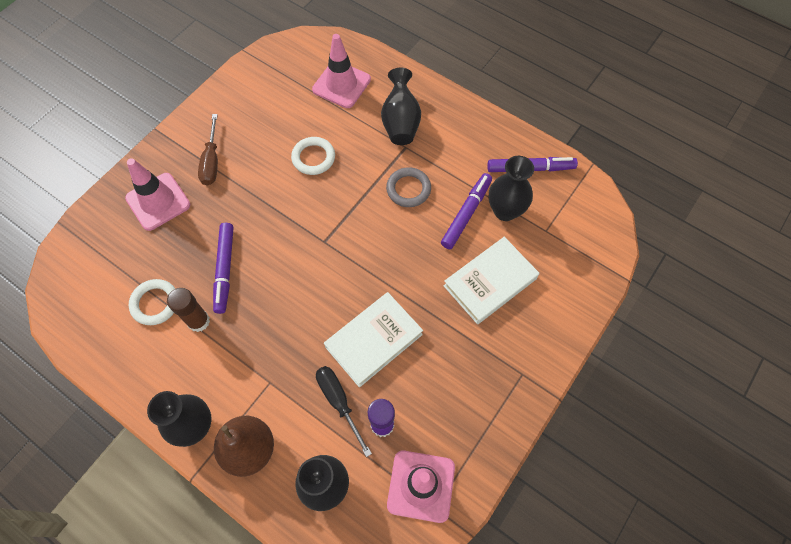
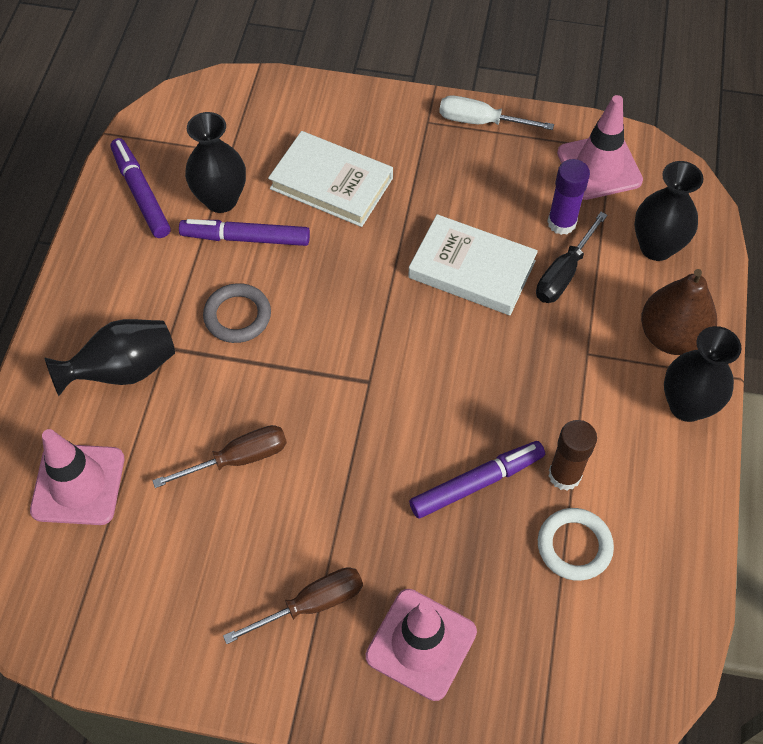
camera: 115 degrees left, 5 degrees down
(313, 158) = (238, 459): white ring -> brown screwdriver
(506, 414) = (480, 122): none -> white screwdriver

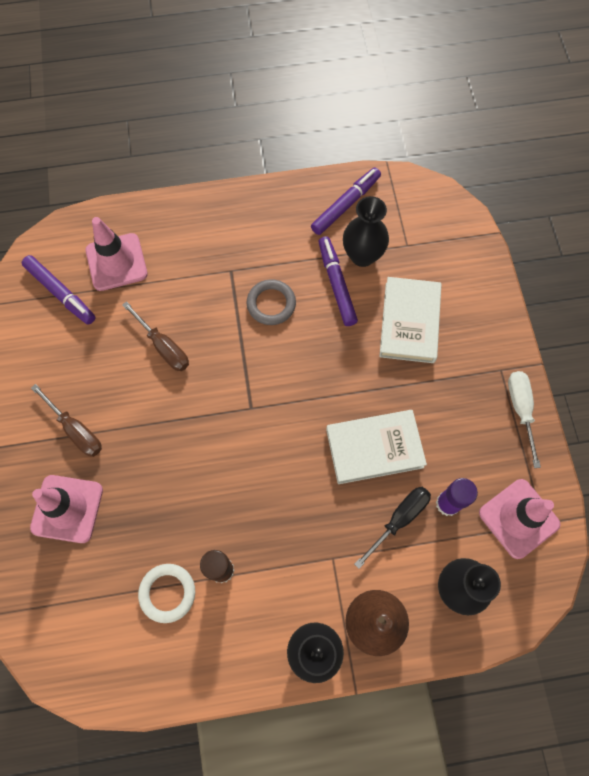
camera: 70 degrees right, 10 degrees up
(123, 370) = (204, 253): black vase -> none
(472, 269) = (374, 448): white book -> white book turned 75 degrees clockwise
(476, 483) = (195, 508): purple marker -> purple marker (61, 293)
(564, 273) = (399, 519): black screwdriver -> black screwdriver turned 120 degrees clockwise

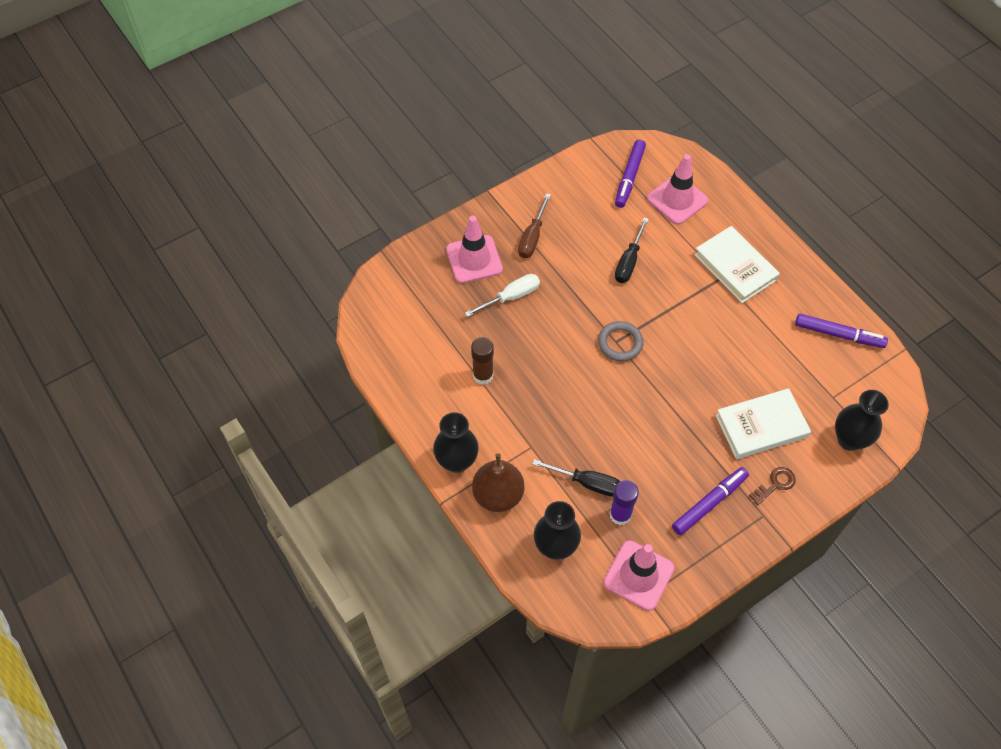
camera: 65 degrees right, 10 degrees down
(164, 347) = (629, 262): brown screwdriver -> black screwdriver
(167, 593) = (449, 348): white ring -> none
(271, 304) = (711, 318): grey ring -> grey ring (620, 343)
(336, 284) = (759, 358): purple marker -> purple marker (709, 503)
(362, 256) = (799, 366): black vase -> black vase (849, 439)
(374, 448) = (635, 442): white book -> white book (735, 267)
(474, 342) = (775, 484): none -> brown key
(520, 410) = (736, 544): white screwdriver -> white screwdriver (511, 297)

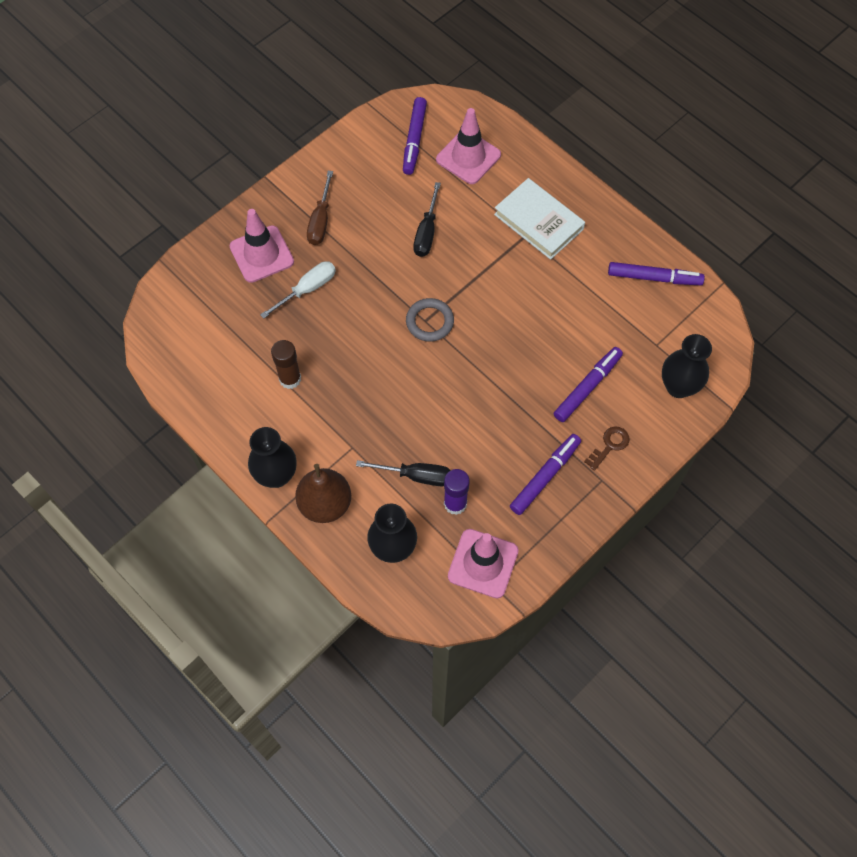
camera: 10 degrees left, 5 degrees up
(761, 426) = (587, 387): white book -> purple marker

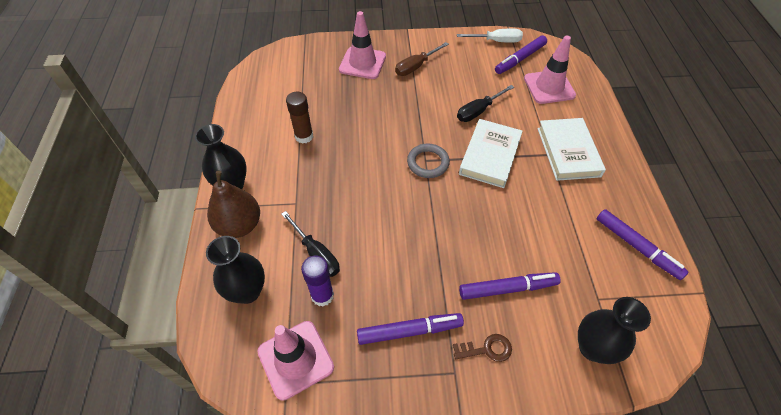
camera: 40 degrees right, 10 degrees down
(307, 289) = (369, 96): white screwdriver -> white screwdriver (496, 41)
(477, 275) = (490, 156): none -> white book

